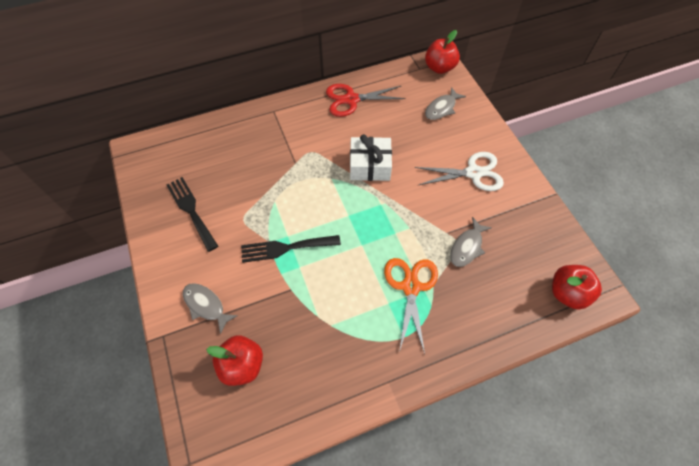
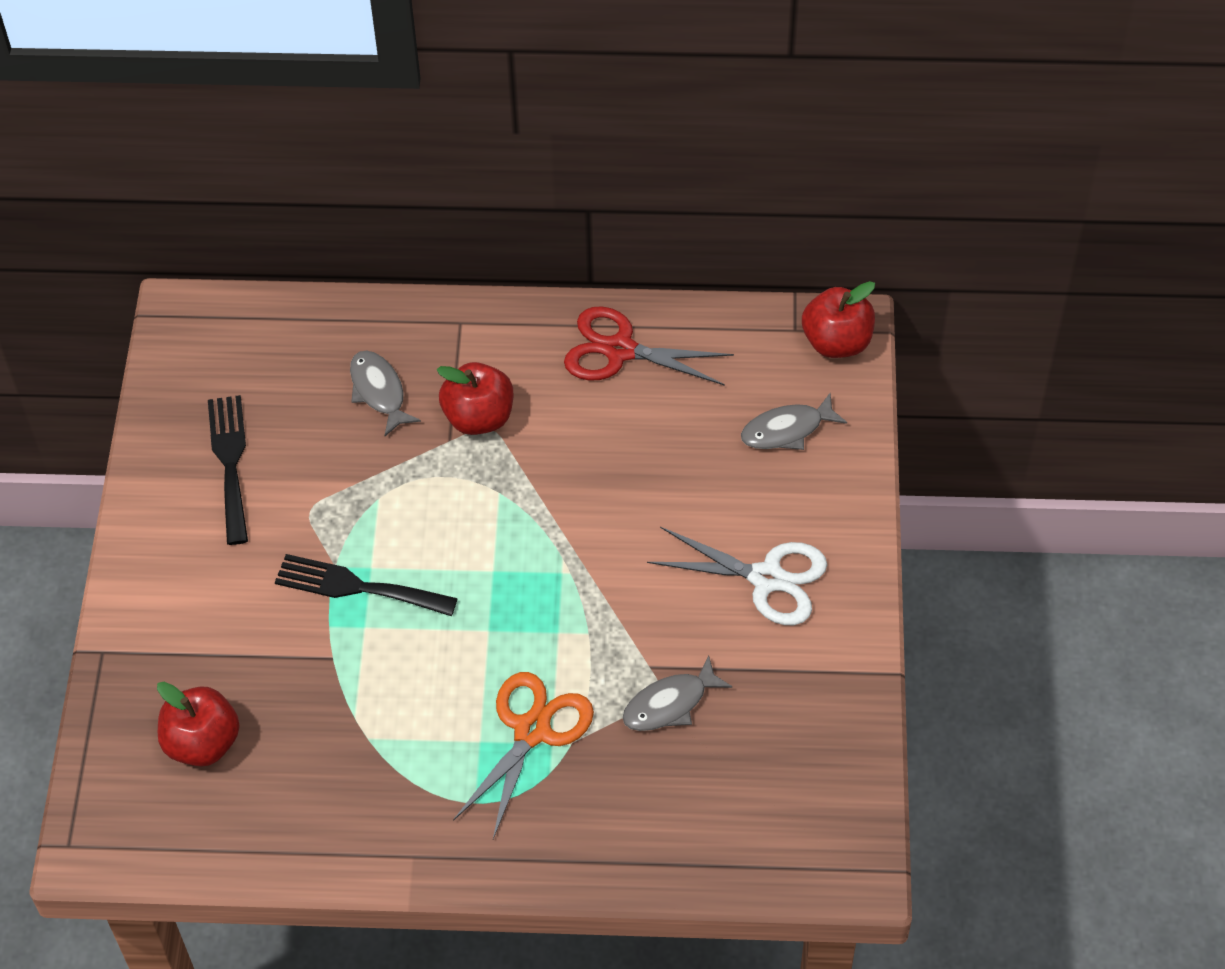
camera: 25 degrees right, 5 degrees down
(206, 305) = (187, 631): grey fish -> grey fish (379, 391)
(370, 166) = (581, 495): white gift -> none
(567, 293) = (795, 846): red apple -> red apple (479, 417)

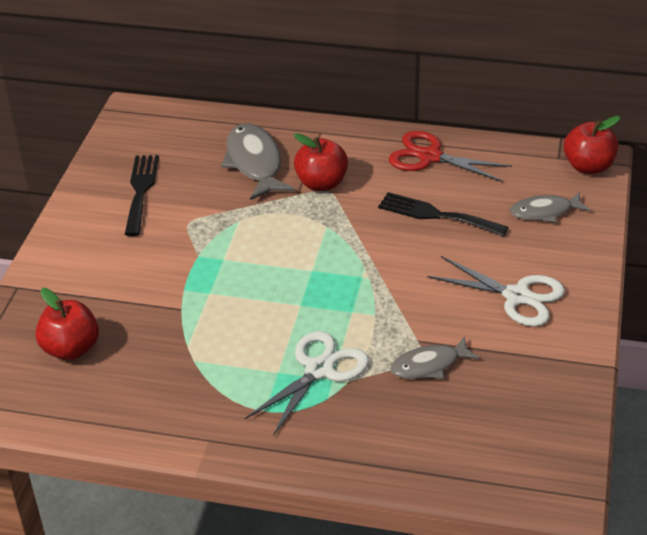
camera: 10 degrees right, 15 degrees down
(357, 587) = (210, 269): black fork -> black fork (436, 215)
(379, 391) = (255, 163): grey fish -> grey fish, size x1.59
(532, 731) = (319, 370): orange scissors -> white scissors

